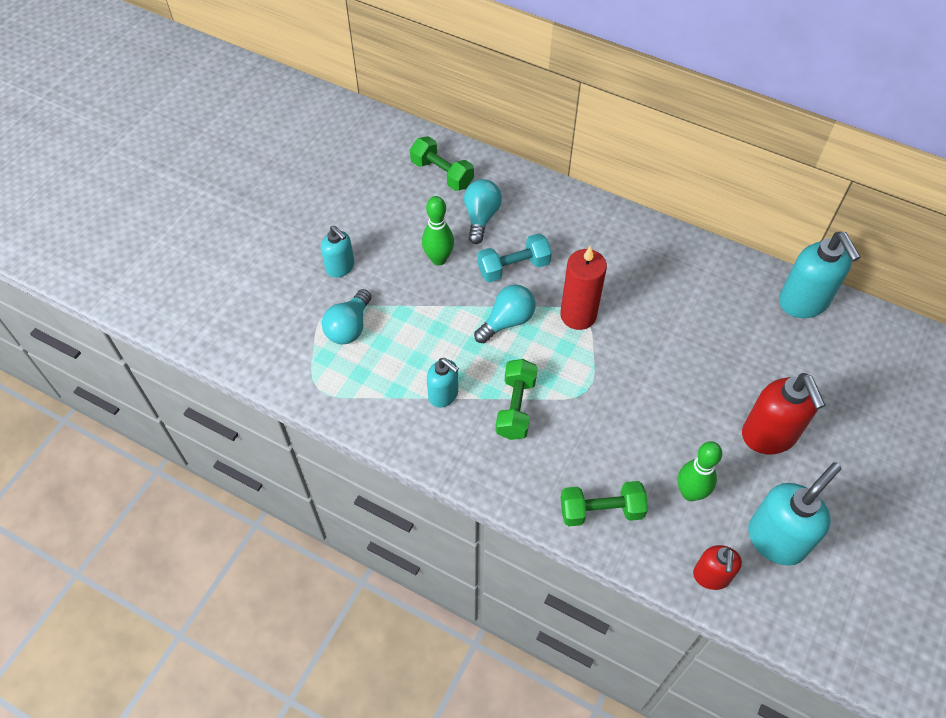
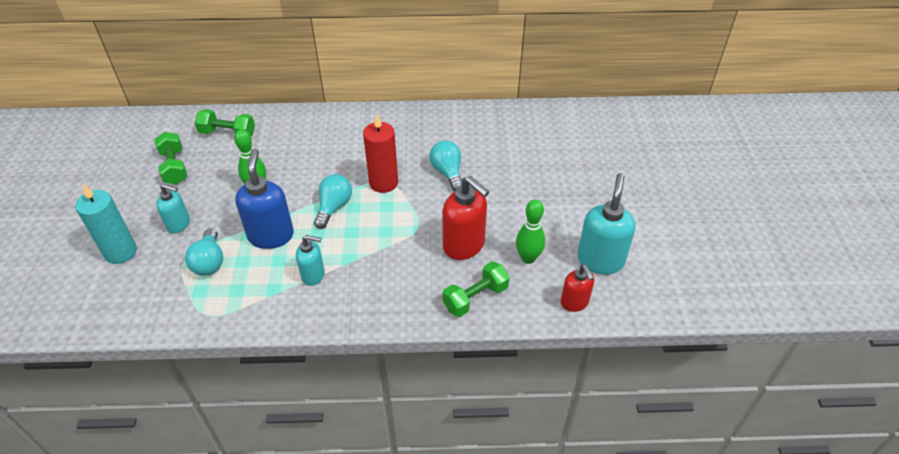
camera: 30 degrees left, 10 degrees down
(271, 274) = (120, 252): none -> turquoise candle
(424, 325) = (271, 235): none -> blue soap dispenser
(481, 217) = (274, 150): turquoise light bulb -> turquoise light bulb (448, 172)
(513, 267) = (318, 172): turquoise dumbbell -> none
(516, 407) = (373, 259): green dumbbell -> green dumbbell (174, 167)
(769, 435) = (556, 201): red soap dispenser -> red soap dispenser (464, 245)
(803, 302) = (527, 117): turquoise soap dispenser -> none

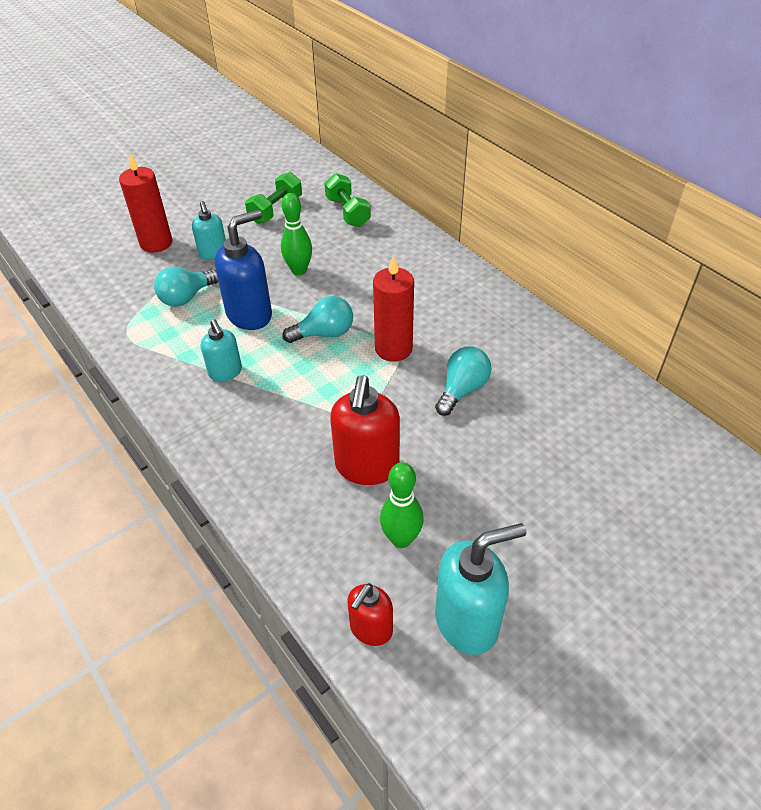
camera: 55 degrees right, 0 degrees up
(120, 252) = (156, 243): turquoise candle -> red candle
(475, 297) = (299, 521): green dumbbell -> none

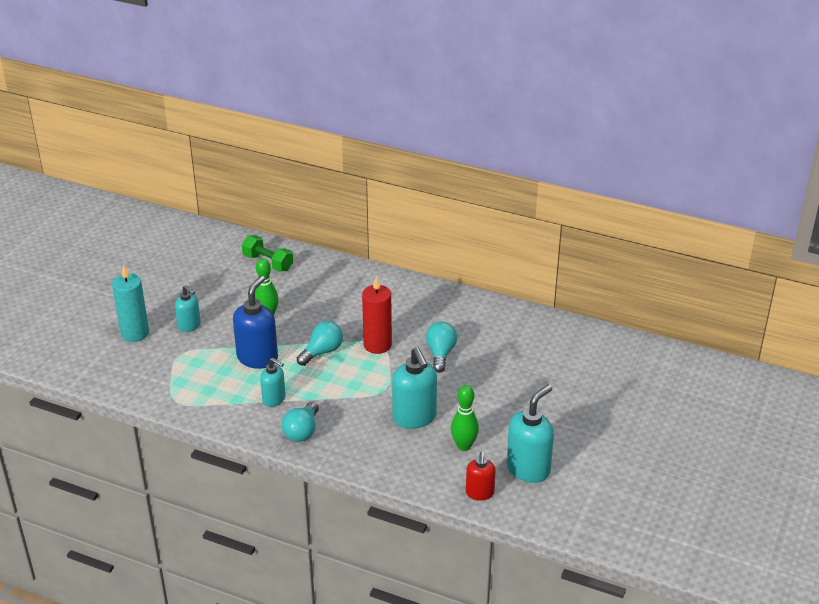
camera: 30 degrees left, 10 degrees down
(156, 243) = (135, 333): red candle -> turquoise candle
(186, 297) = (198, 362): turquoise light bulb -> turquoise light bulb (302, 431)
(276, 210) = (209, 278): green dumbbell -> none
(367, 467) = (414, 418): red soap dispenser -> turquoise soap dispenser

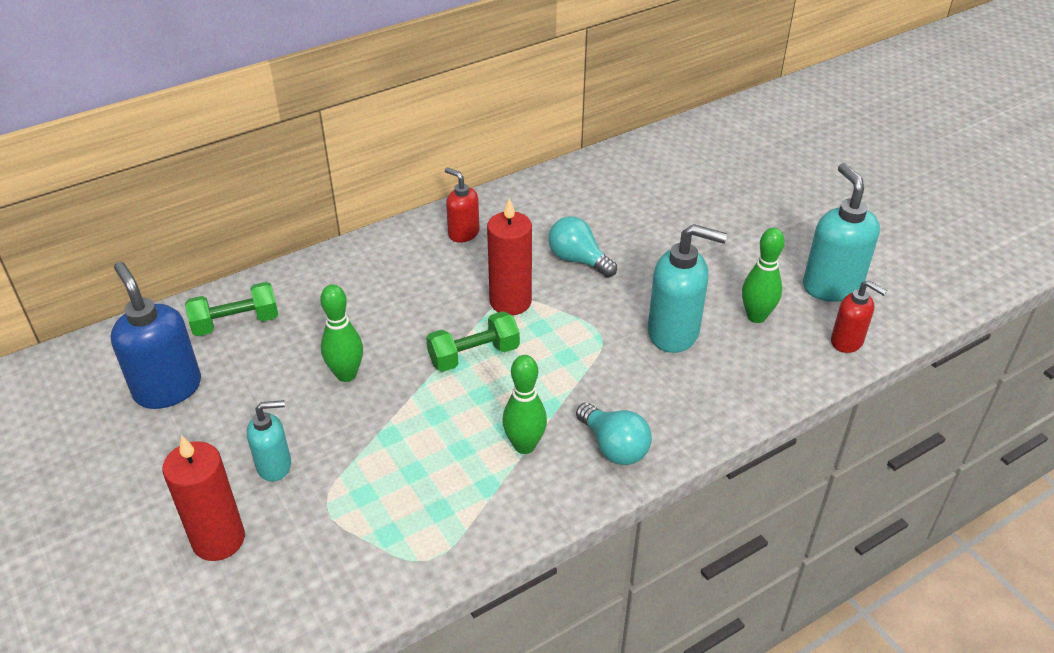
camera: 55 degrees left, 5 degrees up
(135, 333) = (218, 539): turquoise candle -> red candle
(257, 358) = (422, 423): blue soap dispenser -> blue soap dispenser (168, 388)
(274, 399) = (524, 445): turquoise soap dispenser -> green bowling pin
(322, 352) = (474, 355): turquoise light bulb -> green dumbbell
(417, 300) = (463, 233): none -> red soap dispenser

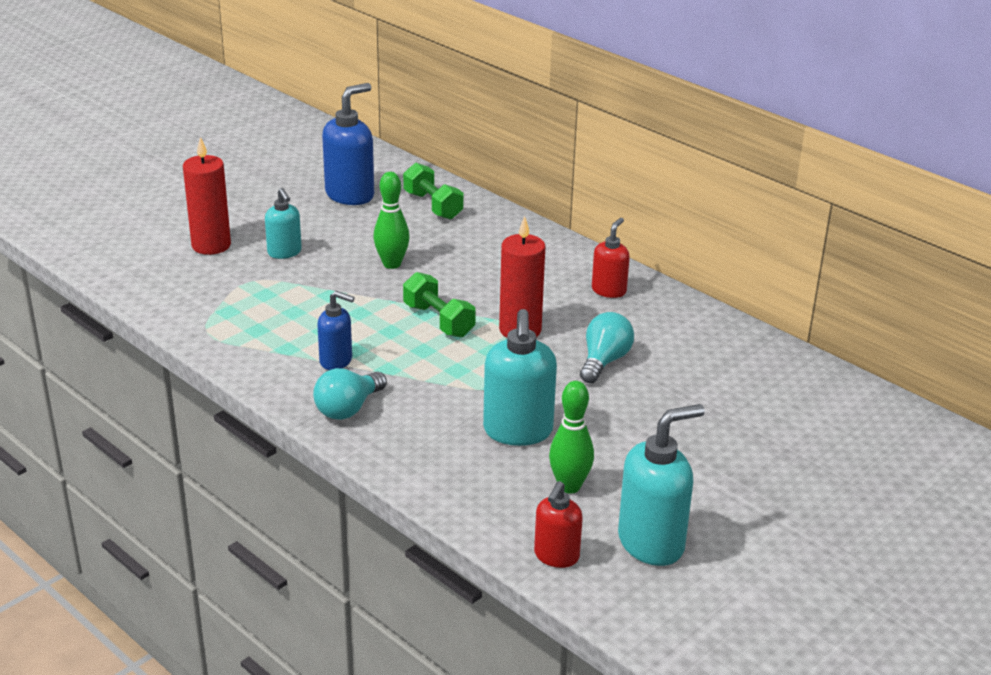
camera: 75 degrees right, 10 degrees down
(524, 445) = (336, 361): green bowling pin -> blue soap dispenser

